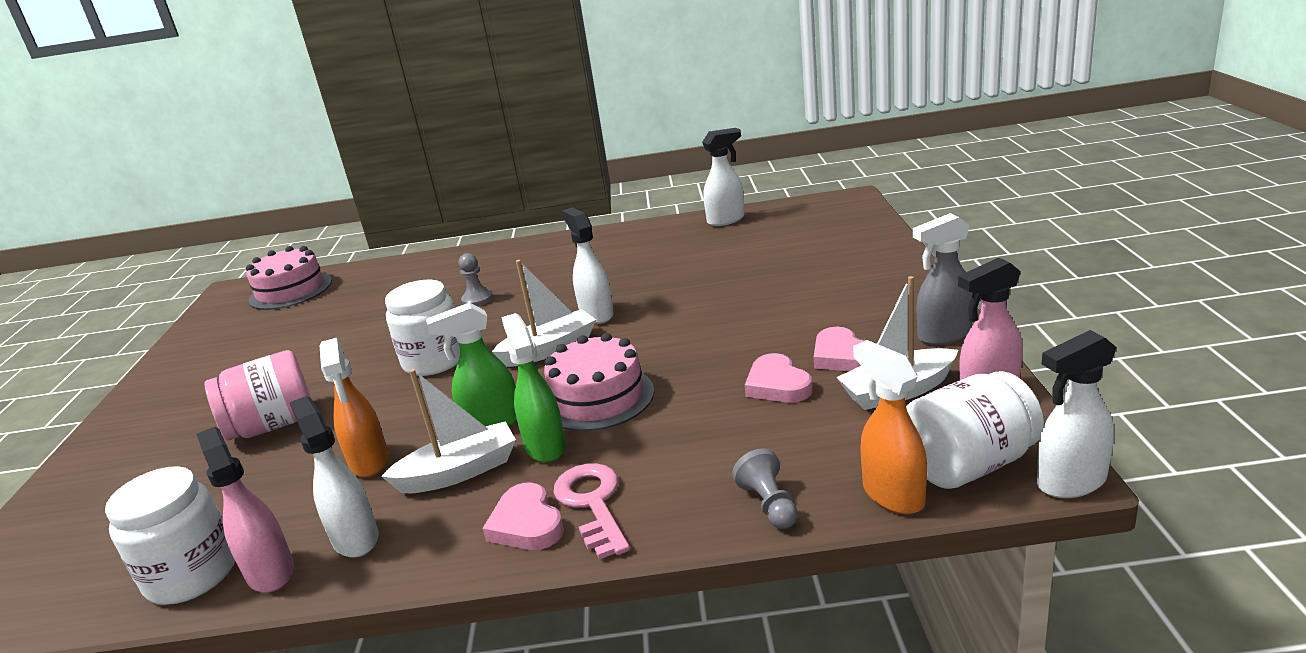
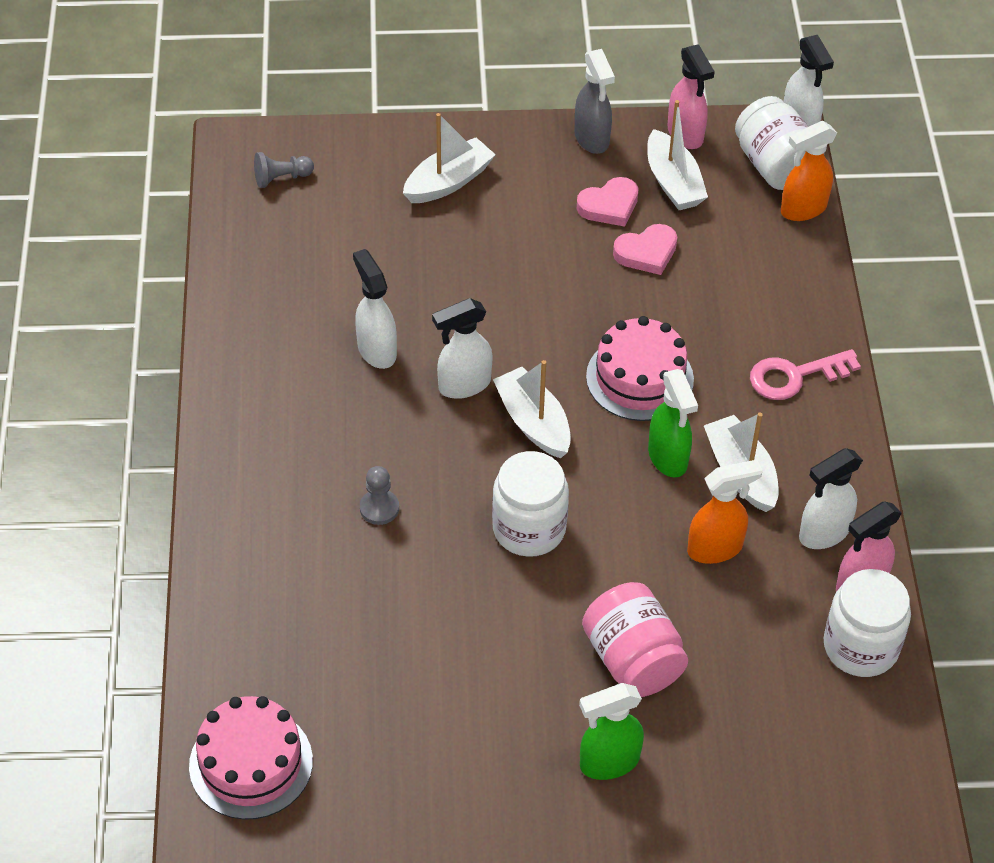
camera: 95 degrees left, 25 degrees up
(526, 524) = (815, 417): pink heart -> none
(545, 446) = (712, 413): green spray bottle -> green spray bottle (608, 762)
(726, 220) = (241, 259): white spray bottle -> white spray bottle (376, 350)
(769, 505) = (807, 274): grey pawn -> grey pawn (281, 178)
(842, 276) = (448, 182): none -> white boat

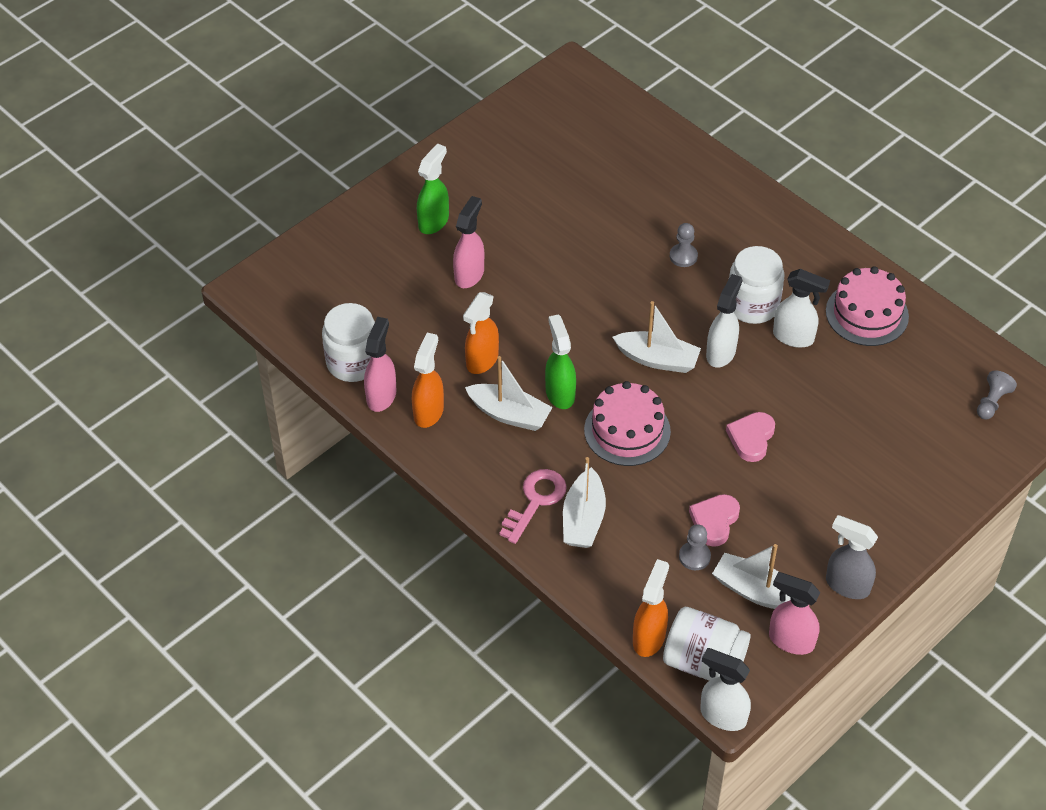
camera: 140 degrees right, 0 degrees up
(251, 763) = (601, 113): pink cake -> pink cake (867, 314)
(448, 182) = (894, 478): white boat -> white boat (583, 519)
(529, 528) = (594, 300): white jar -> white jar (752, 305)
(609, 206) = (776, 539): pink heart -> pink heart (751, 438)
(633, 659) = (469, 274): pink jar -> pink spray bottle
(668, 458) = (560, 393): green spray bottle -> green spray bottle turned 45 degrees clockwise
(696, 239) = (694, 557): none -> grey pawn
(823, 533) = (429, 411): white spray bottle -> orange spray bottle

